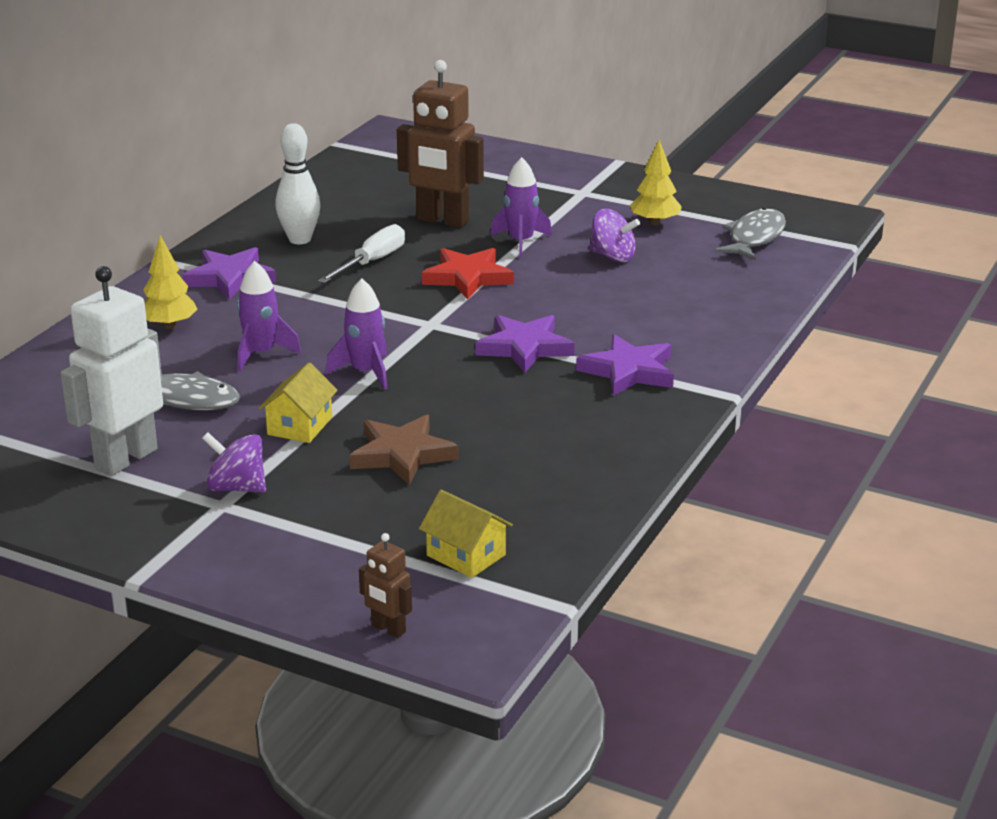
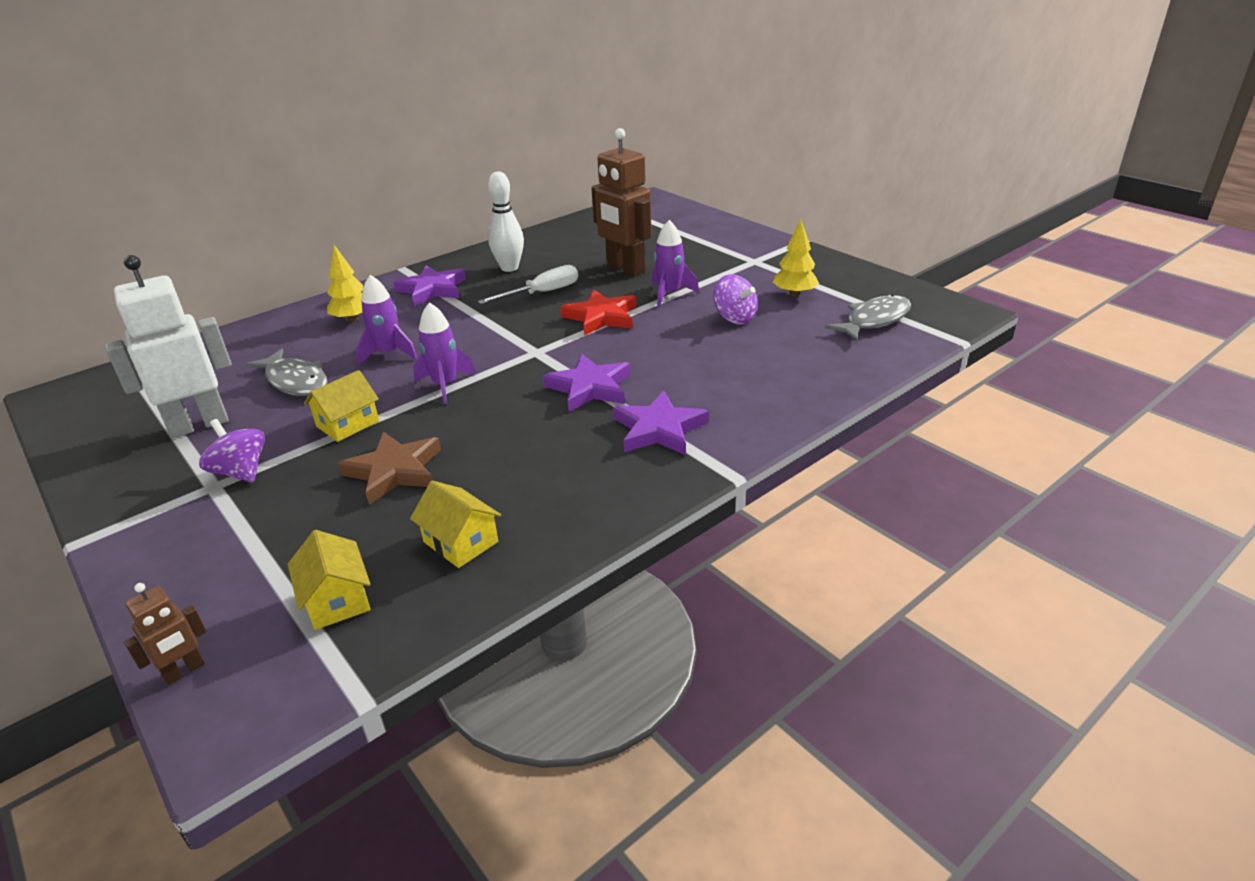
camera: 25 degrees right, 5 degrees up
(388, 629) = (184, 671): brown robot -> brown robot turned 105 degrees counterclockwise
(532, 493) = (460, 542): none -> yellow house

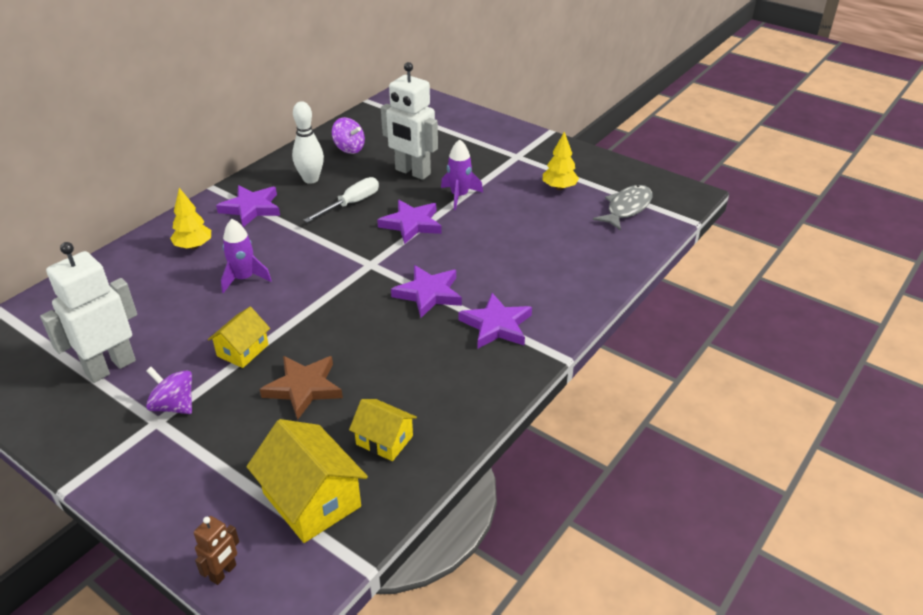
camera: 15 degrees left, 5 degrees up
(295, 381) = (174, 315): grey fish -> none
(337, 599) = (312, 500): yellow house -> yellow house, size x1.66
(445, 385) = (308, 304): purple rocket -> none
(601, 317) = (411, 224): red star -> purple star
(625, 268) = (412, 172): brown robot -> white robot
(734, 318) = (519, 215): purple spinning top -> purple spinning top (349, 149)

